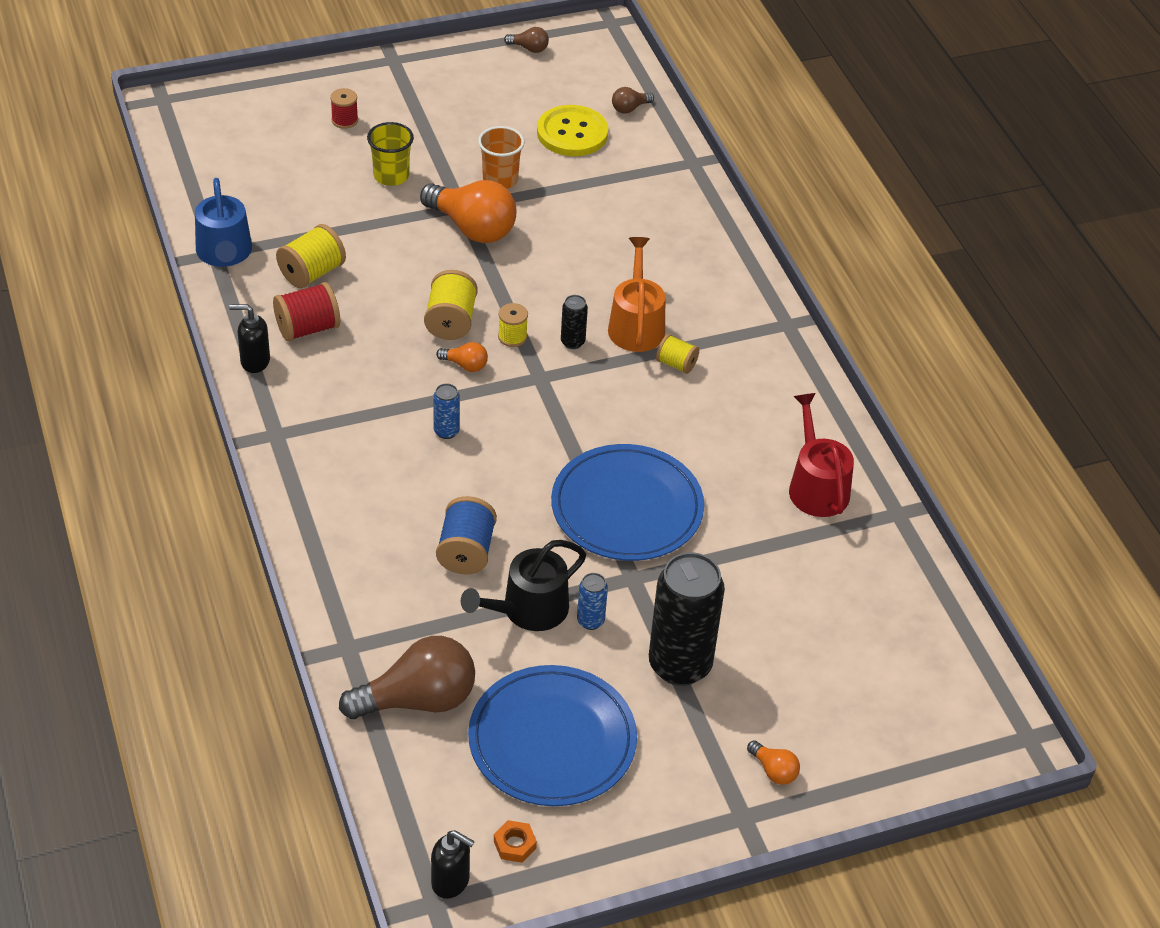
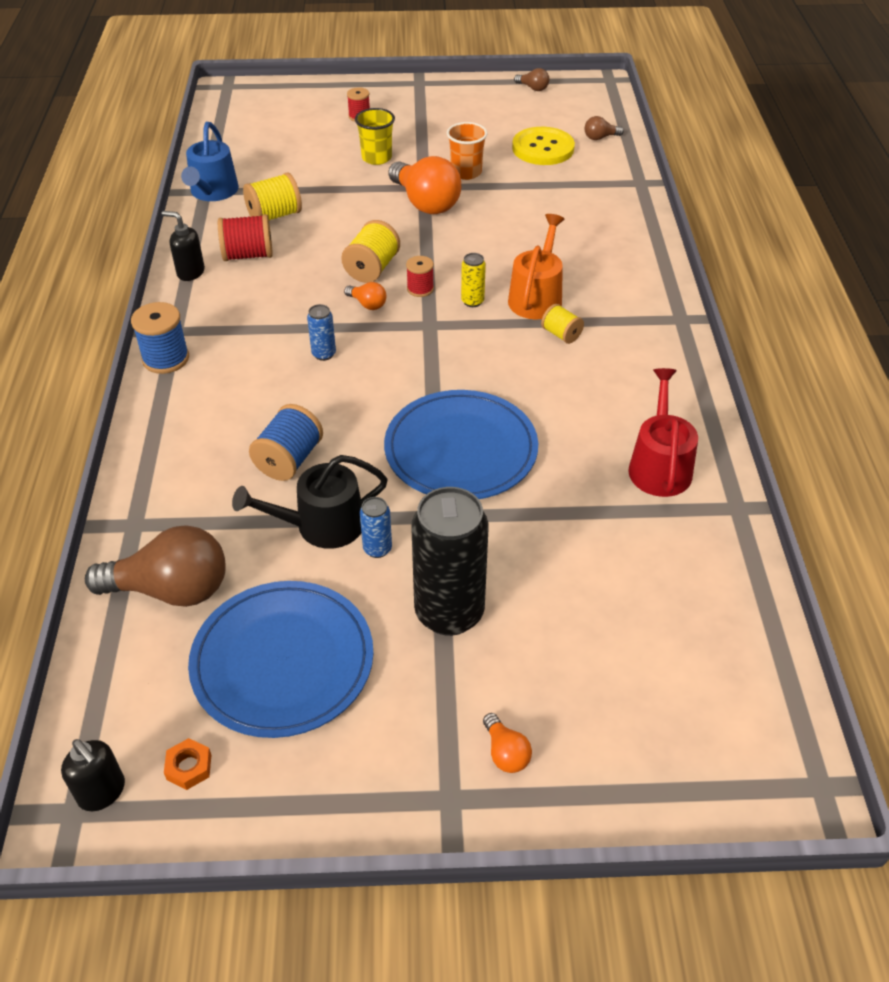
camera: 20 degrees right, 0 degrees up
(283, 468) = (166, 359): none -> blue spool
(512, 337) = (420, 289): yellow spool -> red spool
(572, 342) = (472, 301): black can -> yellow can

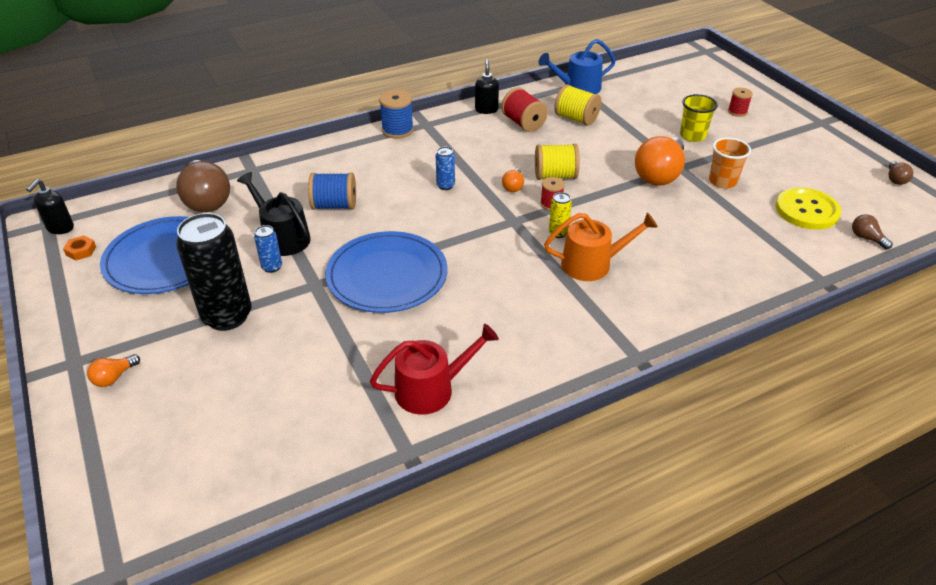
camera: 65 degrees right, 5 degrees down
(561, 334) = (555, 290): yellow spool -> none

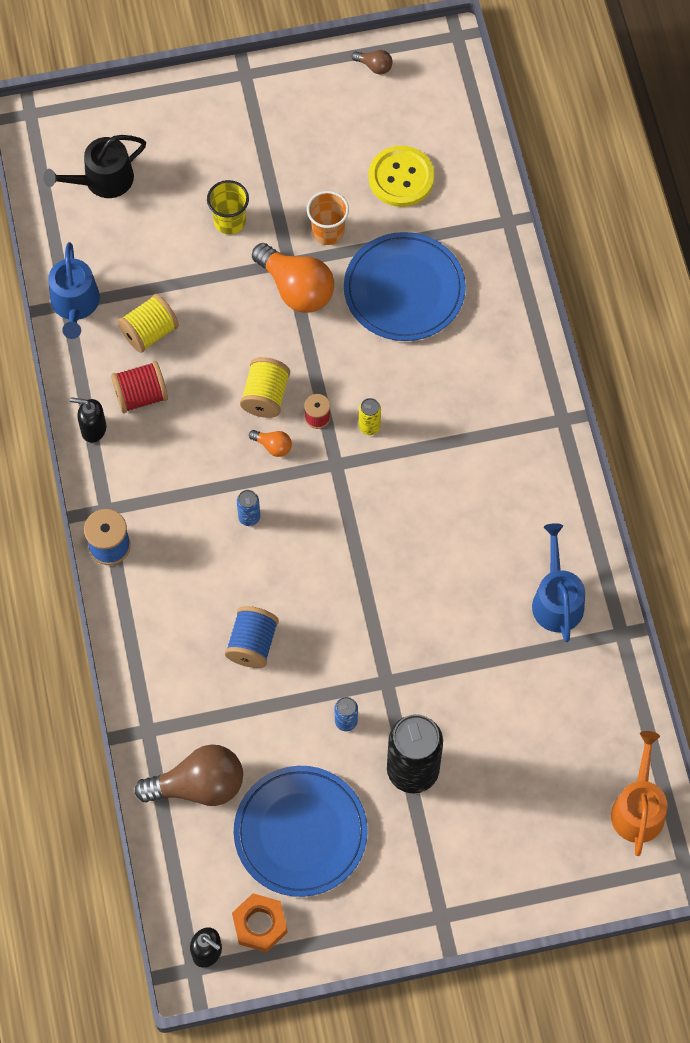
camera: 75 degrees left, 25 degrees up
(81, 251) = (260, 924): orange nut -> orange nut, size x1.71
(114, 377) = (472, 876): orange light bulb -> none
(282, 237) = (297, 706): black watering can -> black watering can (103, 180)
(387, 276) = (392, 609): blue plate -> blue plate (404, 290)
(431, 389) = (556, 600): red watering can -> blue watering can
(592, 264) = (428, 411): orange watering can -> orange watering can (638, 808)
(737, 112) = (193, 150): red spool -> none
(866, 238) = (459, 149): brown light bulb -> none

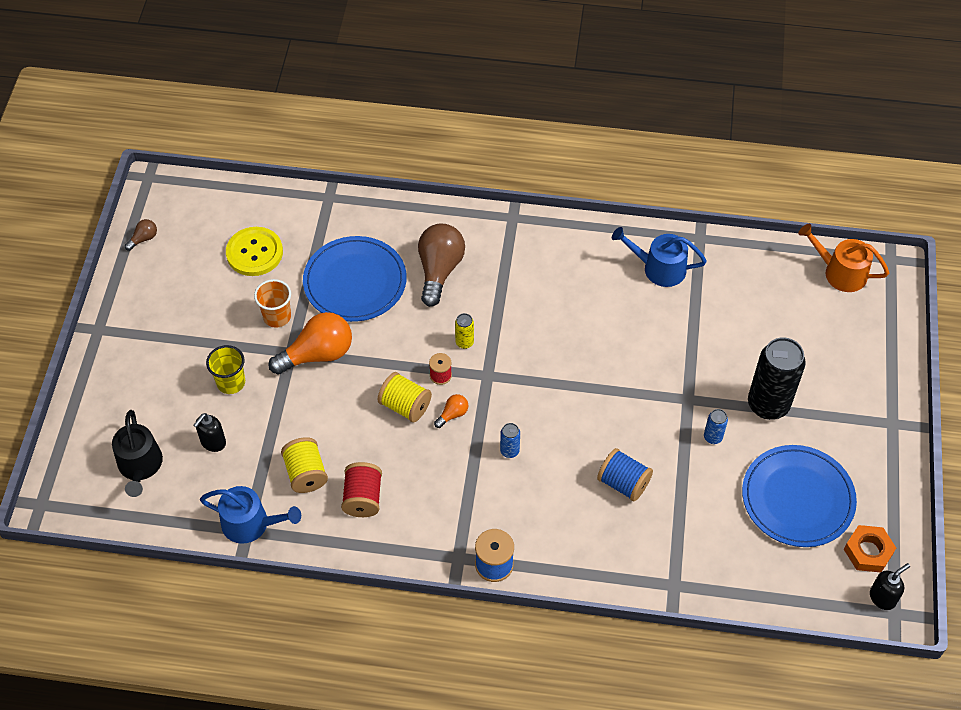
camera: 70 degrees left, 10 degrees down
(93, 429) = (378, 545): black soap dispenser -> black soap dispenser (213, 442)
(198, 786) = (735, 561): brown light bulb -> brown light bulb (439, 270)

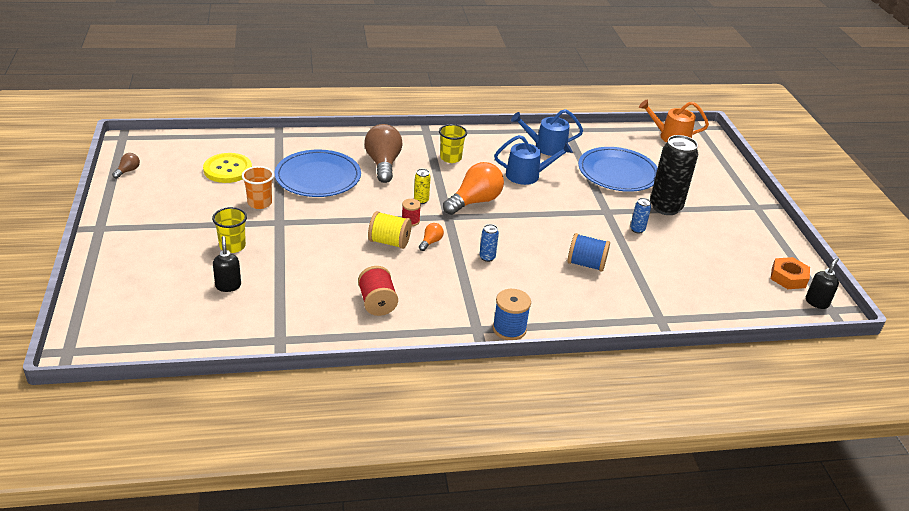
camera: 20 degrees left, 20 degrees down
(140, 466) = (163, 310): black watering can -> none
(213, 442) = (228, 286): black soap dispenser -> black soap dispenser turned 150 degrees clockwise
(251, 524) = (281, 334): blue watering can -> blue watering can (527, 175)
(306, 473) = (320, 294): yellow spool -> none
(317, 354) = (303, 221): orange light bulb -> orange light bulb (474, 201)
(527, 271) = (450, 158): none -> yellow cup
(797, 498) = (719, 255): blue plate -> blue plate (617, 173)

